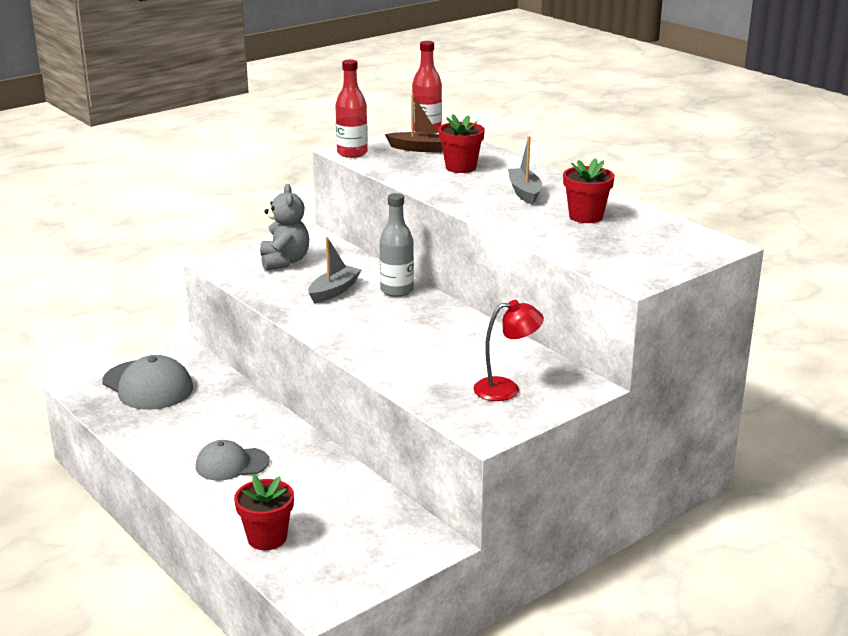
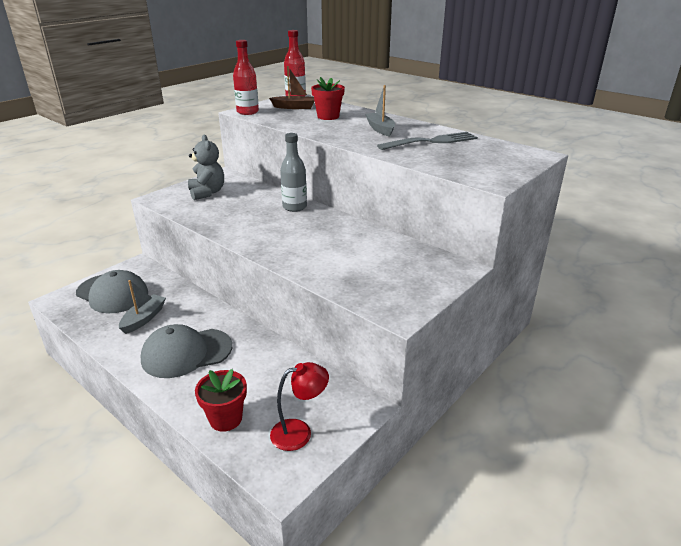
camera: 10 degrees left, 5 degrees up
(231, 464) = (186, 353): grey cap -> grey cap, size x1.54
(334, 291) = (248, 211): grey boat -> grey boat (144, 319)
(506, 389) = (401, 275): red lamp -> red lamp (299, 432)
(586, 216) = (432, 141): red flower pot -> grey fork

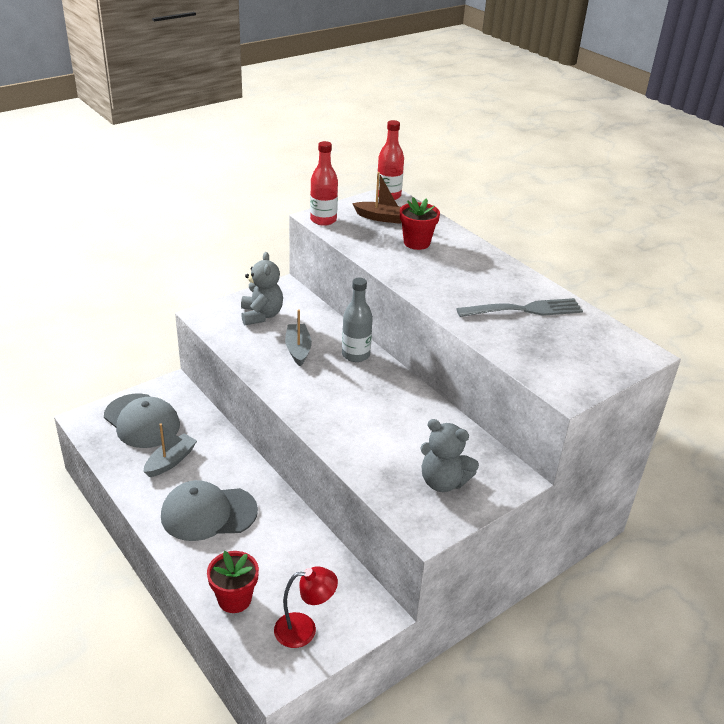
camera: 10 degrees right, 5 degrees up
(380, 129) = (471, 277): grey boat -> grey boat (298, 349)
(400, 279) = (443, 482): none -> grey teddy bear

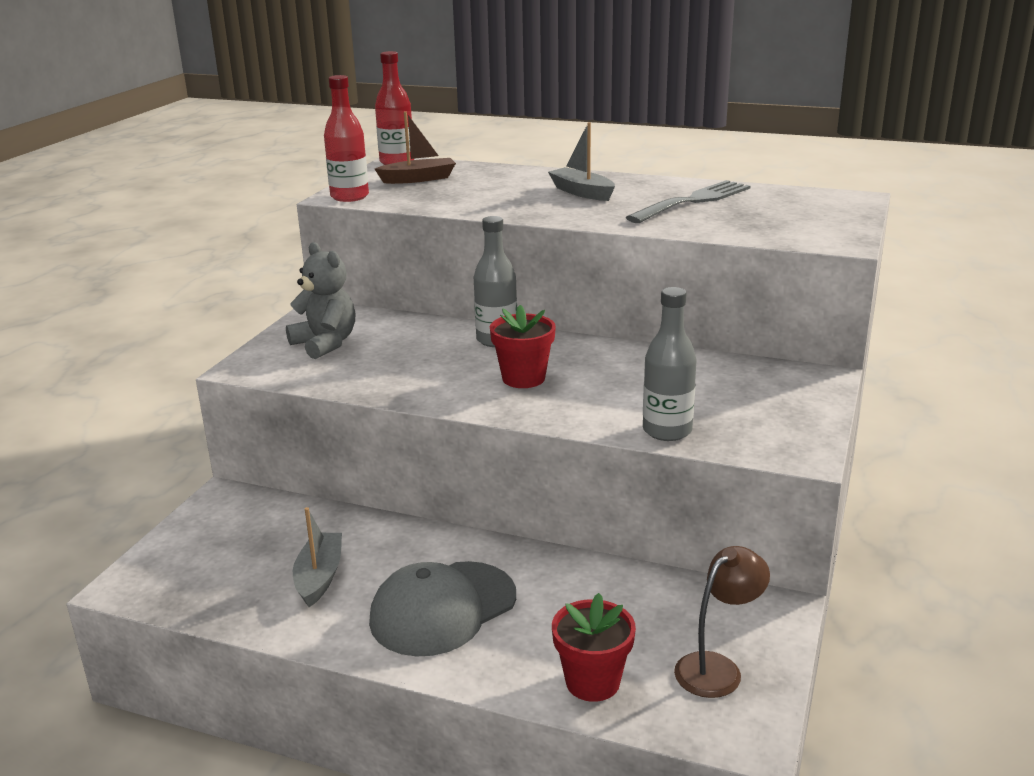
camera: 30 degrees left, 10 degrees down
(142, 421) = (222, 552): grey cap -> none
(298, 349) = (419, 358): grey boat -> grey boat (582, 192)
(304, 629) = (717, 668): red lamp -> brown lamp
(371, 472) = (667, 431): none -> grey bottle
(416, 243) = (492, 186): red flower pot -> red flower pot (523, 378)
(443, 482) = (755, 408): grey teddy bear -> none

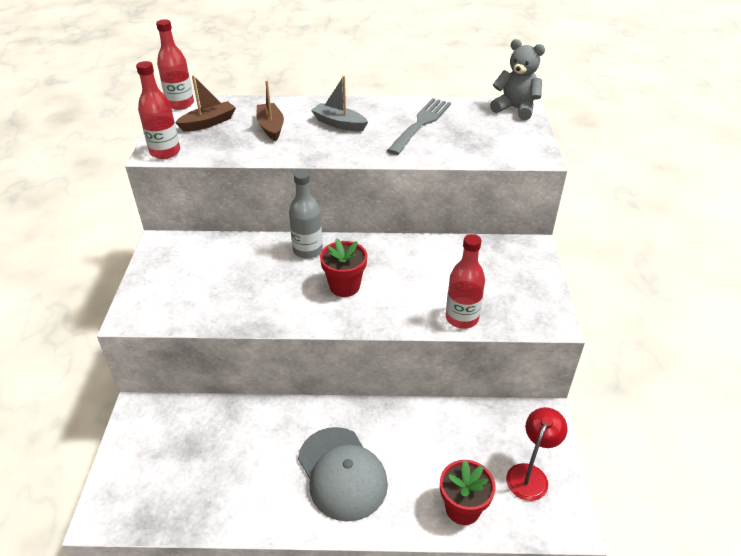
camera: 20 degrees left, 15 degrees up
(319, 577) = (244, 468): grey boat -> none
(325, 344) = (182, 278): grey teddy bear -> grey teddy bear (515, 109)
(442, 608) = (342, 473): grey cap -> grey cap turned 60 degrees counterclockwise
(492, 188) = (271, 127): none -> brown boat
(667, 431) = (462, 318): grey bottle -> red bottle
(717, 668) = (530, 474): brown lamp -> red lamp

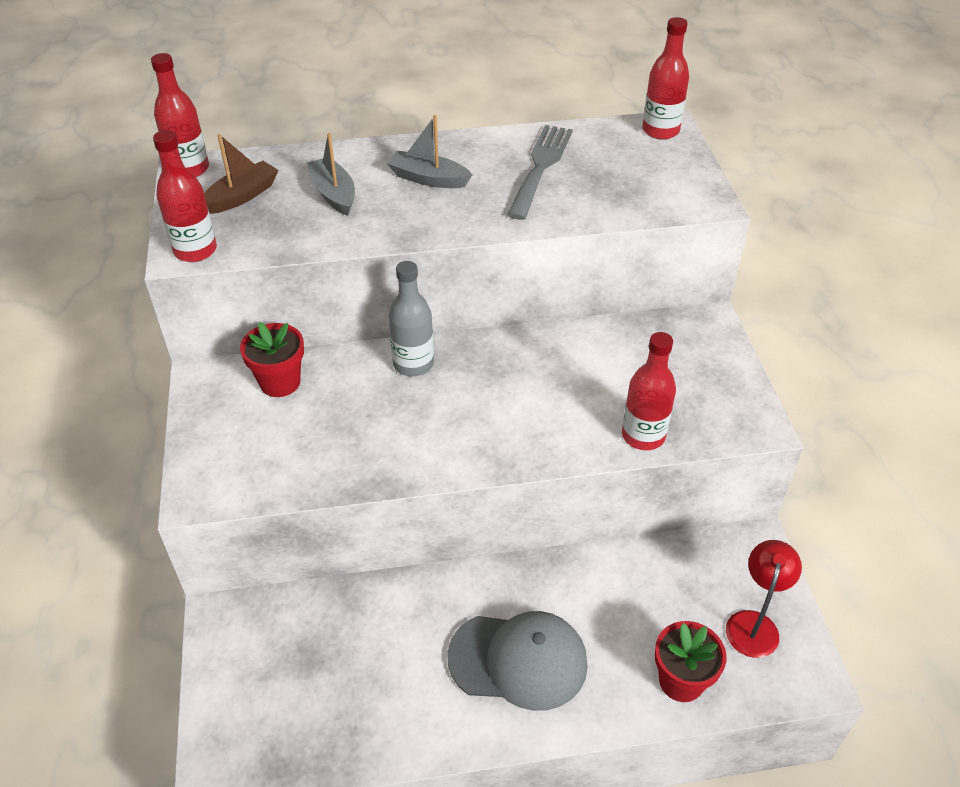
camera: 10 degrees left, 5 degrees up
(271, 127) = (334, 194): brown boat -> grey boat
(342, 473) = (518, 660): grey cap -> grey cap turned 45 degrees counterclockwise
(344, 286) = (478, 410): red flower pot -> red flower pot (280, 382)
(515, 109) = (660, 131): grey teddy bear -> red bottle

